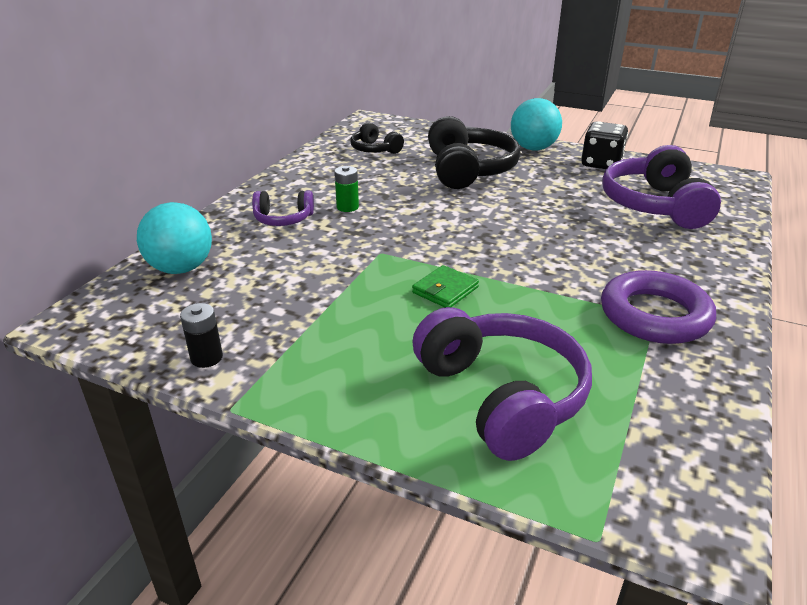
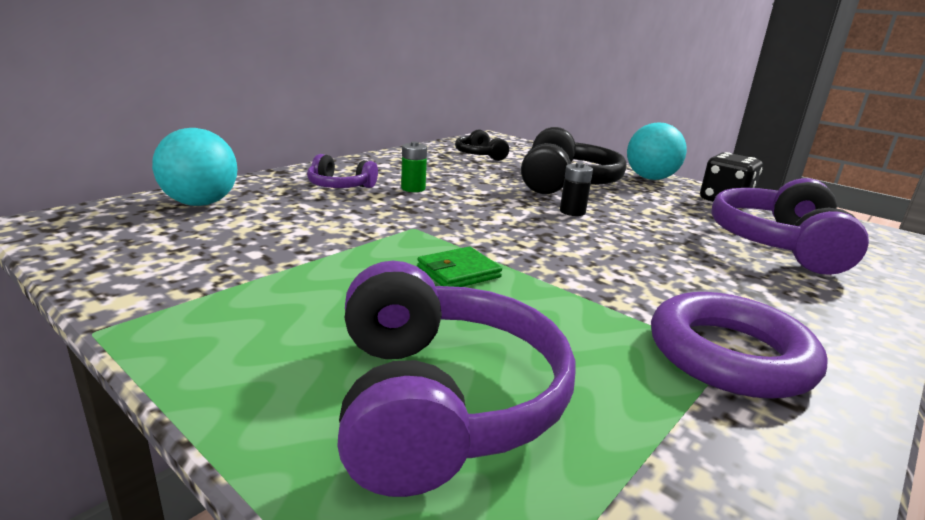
camera: 15 degrees right, 10 degrees down
(206, 358) = (131, 277): black battery -> black battery (572, 212)

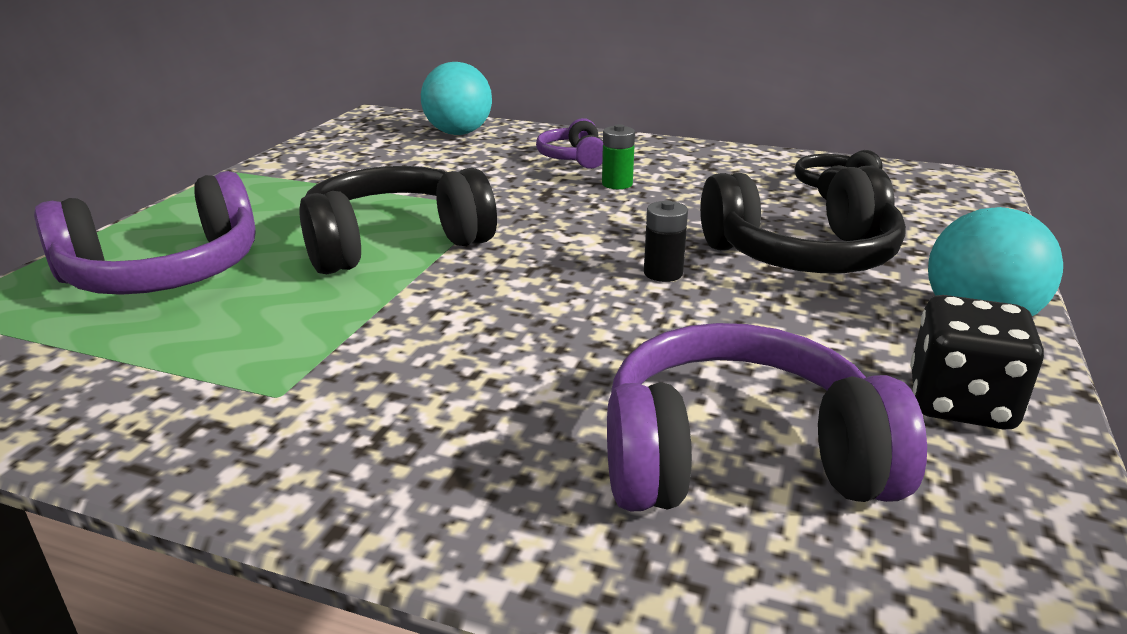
camera: 70 degrees right, 5 degrees up
(458, 272) = (394, 243): green wallet -> black headphones
(729, 355) = (281, 395): purple ring -> none

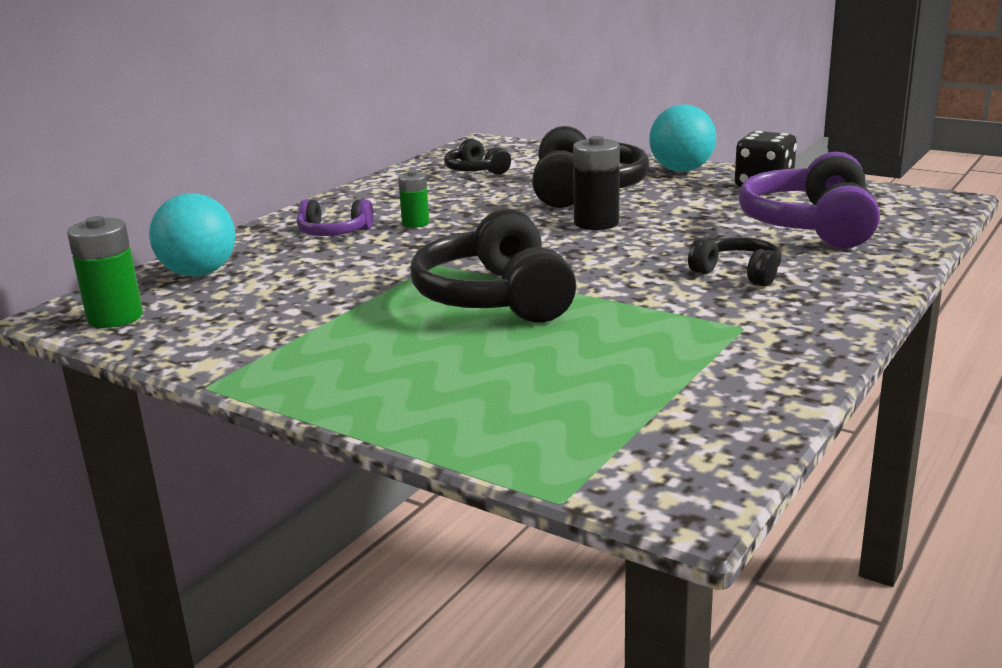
camera: 75 degrees left, 5 degrees down
(165, 273) = (514, 387): purple headphones -> none
(365, 127) = (115, 317): none -> green battery
(479, 386) = (738, 273): none -> black headphones
(663, 273) = (596, 223): black battery -> black battery, size x1.60

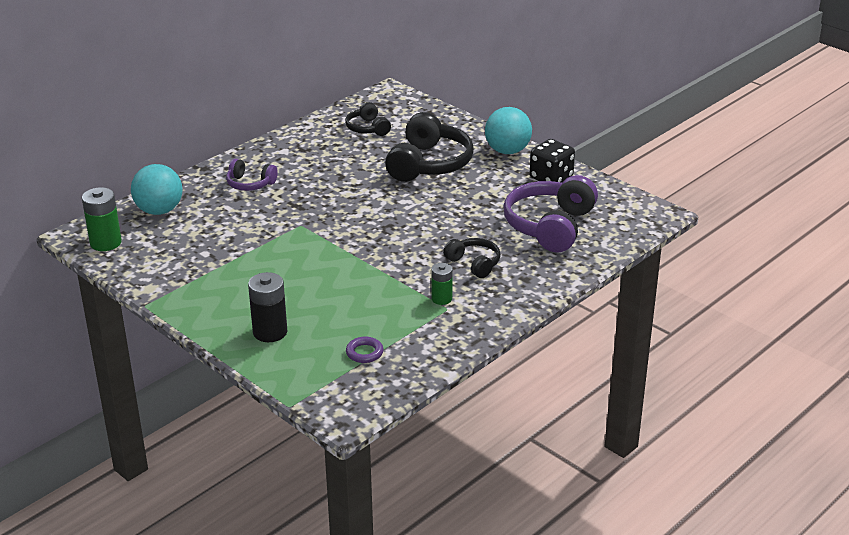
camera: 10 degrees right, 10 degrees up
(415, 223) = (304, 182): green battery -> green battery (441, 299)
(496, 298) = (323, 261): black headphones -> none
(596, 223) = (417, 201): black battery -> black battery (270, 332)
(649, 400) = (364, 353): none -> purple ring

